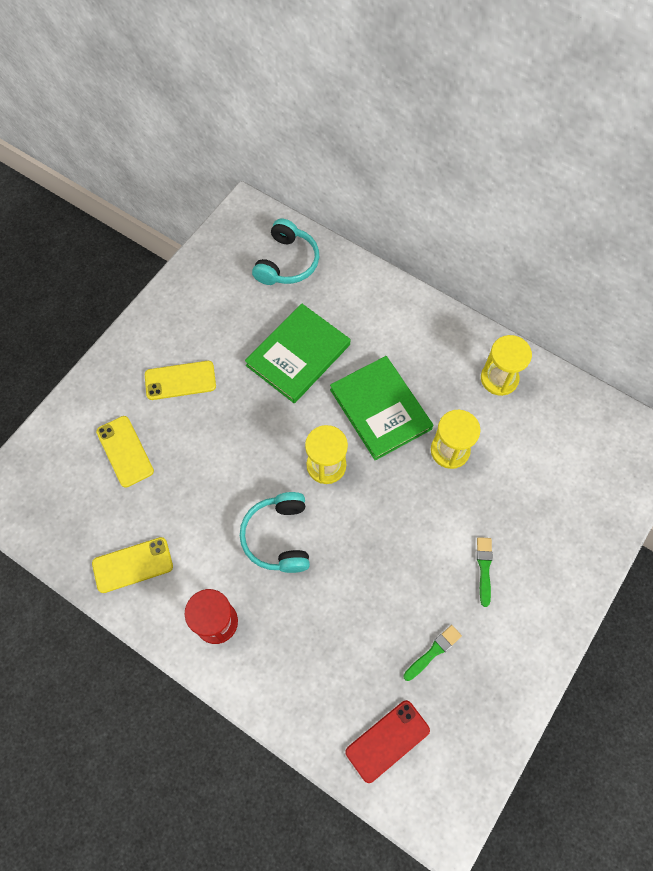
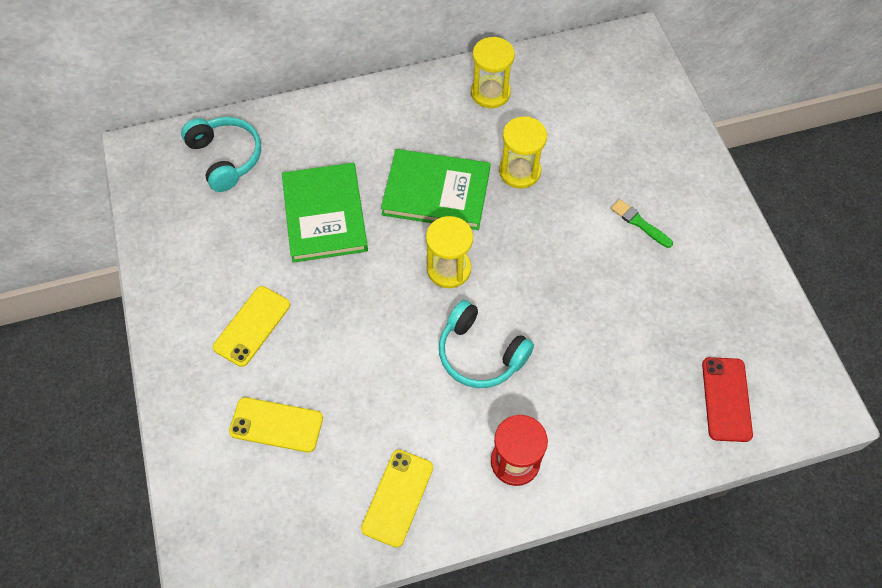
camera: 50 degrees left, 5 degrees down
(433, 652) = (678, 310): green brush -> none

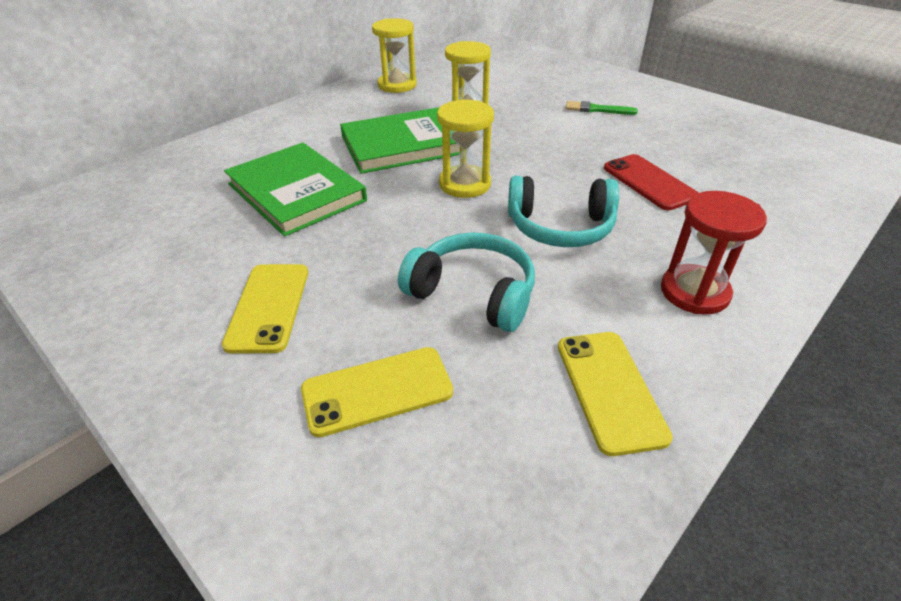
camera: 30 degrees left, 20 degrees down
(225, 158) = (144, 190): turquoise headphones -> turquoise headphones (473, 293)
(726, 399) = (800, 173): red phone -> red phone (649, 182)

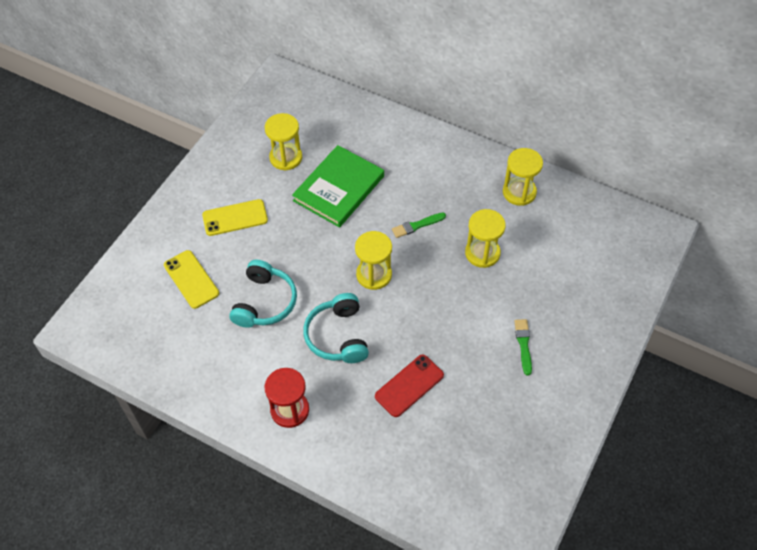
camera: 75 degrees right, 15 degrees up
(191, 232) = (286, 157): none -> yellow hourglass
(403, 145) = (417, 225): green book -> green brush
(609, 390) = (208, 371): yellow phone -> none

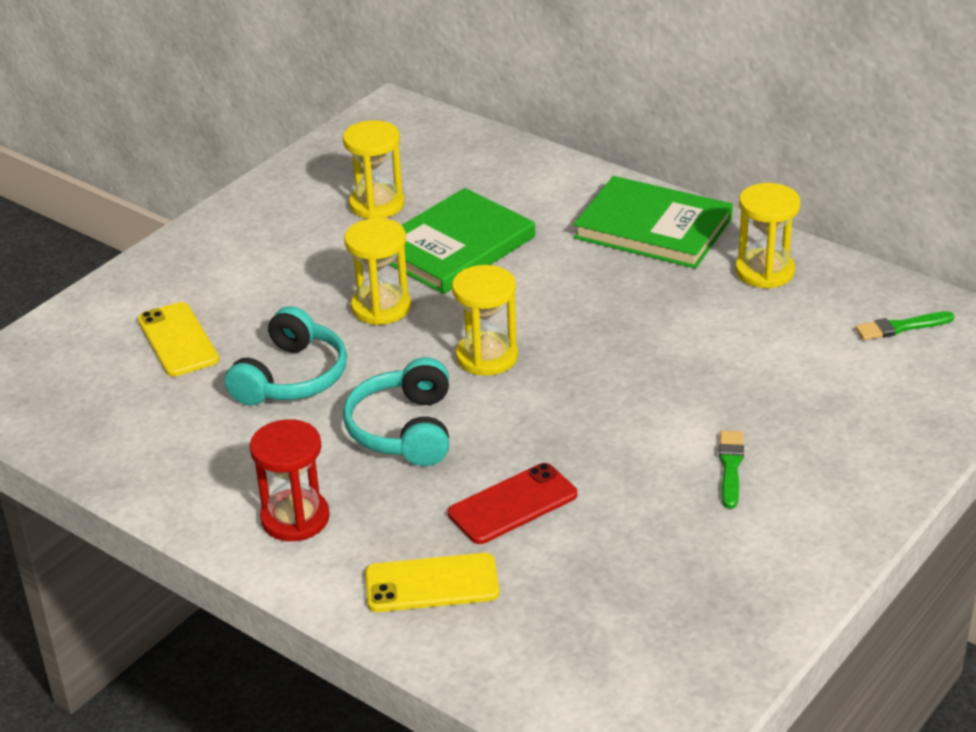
camera: 10 degrees right, 20 degrees down
(235, 218) = (272, 270): yellow phone -> yellow phone (431, 584)
(417, 225) = (576, 301): green brush -> green brush (901, 327)
(450, 163) = (653, 228): none -> green book
(482, 253) = (683, 343): yellow hourglass -> yellow hourglass (381, 307)

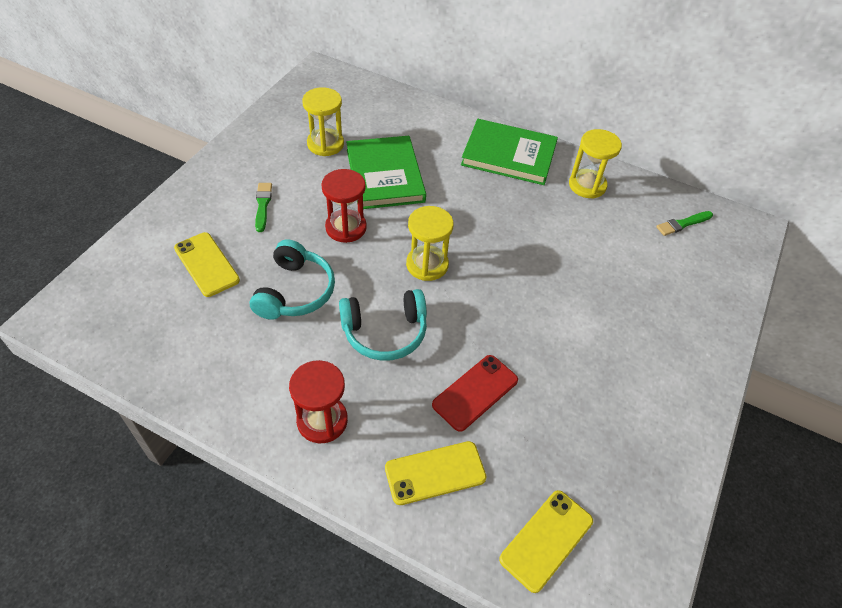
camera: 15 degrees left, 15 degrees up
(381, 307) = (346, 227): yellow hourglass -> red hourglass
(405, 430) = (385, 332): turquoise headphones -> turquoise headphones turned 90 degrees counterclockwise
(454, 246) = (384, 175): green book -> green book turned 45 degrees counterclockwise
(561, 664) = (546, 540): none -> yellow phone
(730, 467) = (612, 346): green brush -> green brush (263, 205)

